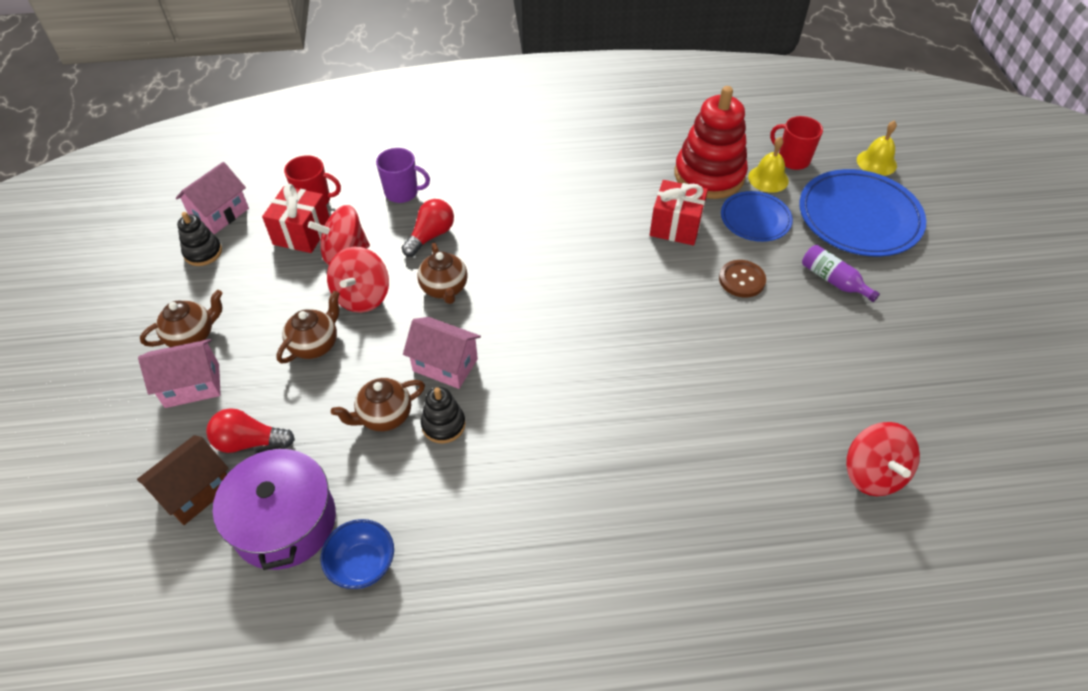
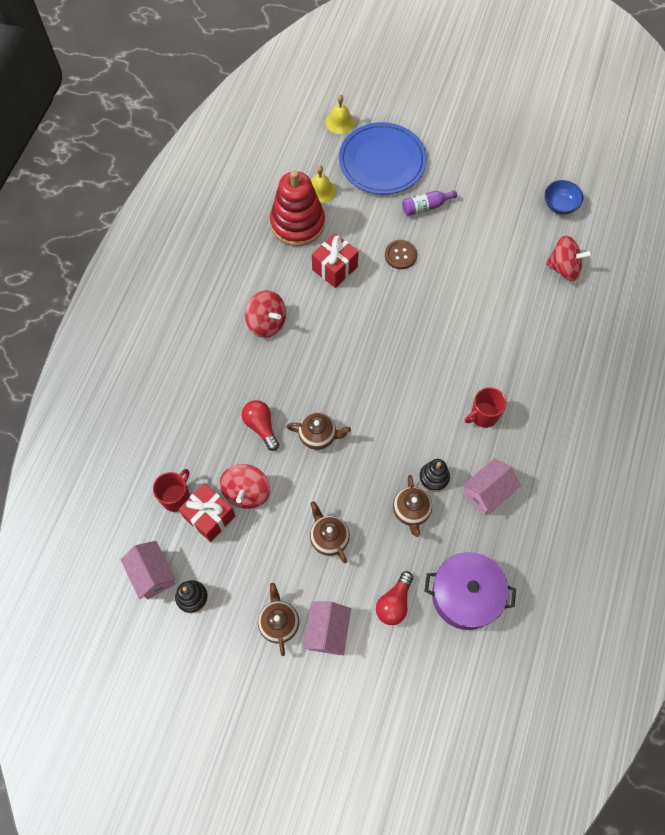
camera: 65 degrees left, 15 degrees up
(196, 491) = (419, 646): brown house -> none
(362, 296) = (298, 493): red spinning top -> red spinning top (267, 323)
(362, 564) = (513, 557): blue bowl -> blue bowl (560, 205)
(402, 193) = (203, 430): purple mug -> none
(445, 365) = (386, 459): pink house -> pink house (487, 492)
(755, 219) = (353, 219): blue plate -> none
(792, 159) = (310, 167): red mug -> red mug (483, 415)

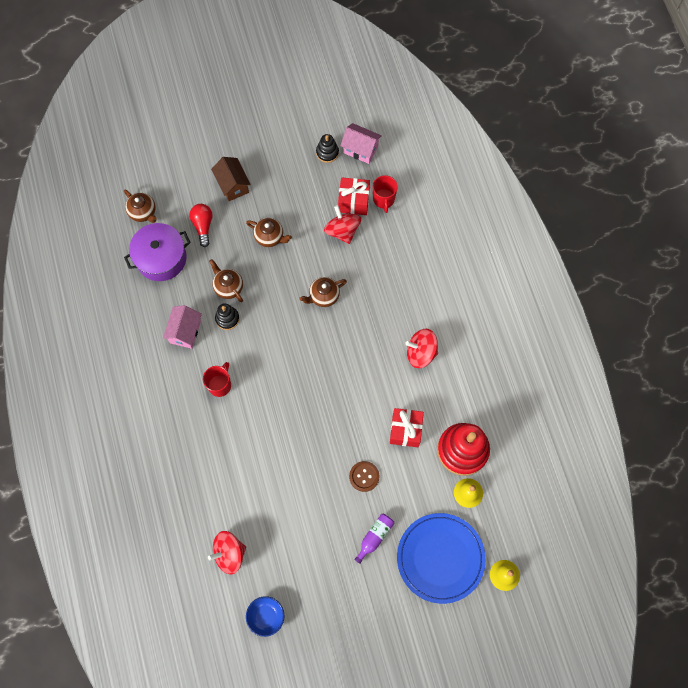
camera: 145 degrees right, 5 degrees up
(261, 426) = (366, 277): red light bulb -> none
(279, 623) = (265, 172): brown teapot -> brown teapot (143, 212)
(327, 631) = (233, 185): pink house -> brown house

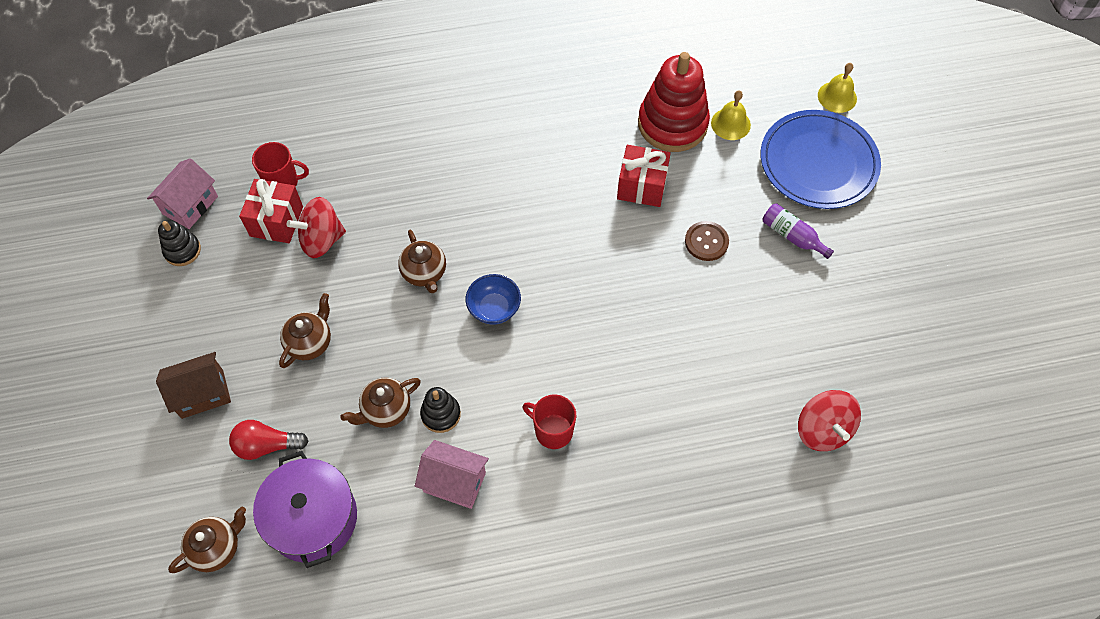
camera: 85 degrees left, 10 degrees down
(266, 616) = (912, 383): blue bowl -> blue bowl (494, 308)
(421, 353) = (530, 158): red spinning top -> none

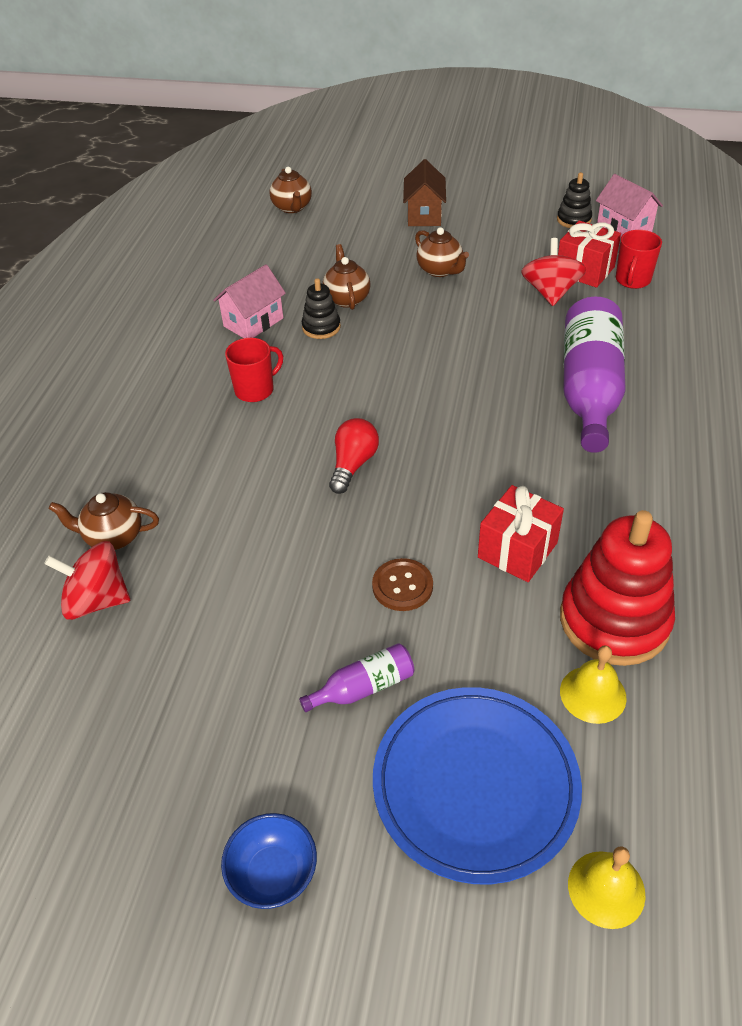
camera: 115 degrees right, 15 degrees down
(267, 445) = (358, 237): red light bulb -> red light bulb (353, 464)
(312, 518) = (281, 249): purple pot -> none
(424, 273) = (479, 347): brown teapot -> brown teapot (113, 537)
(453, 182) = (589, 390): none -> purple bottle
(494, 308) = (411, 383): blue bowl -> blue bowl (273, 874)

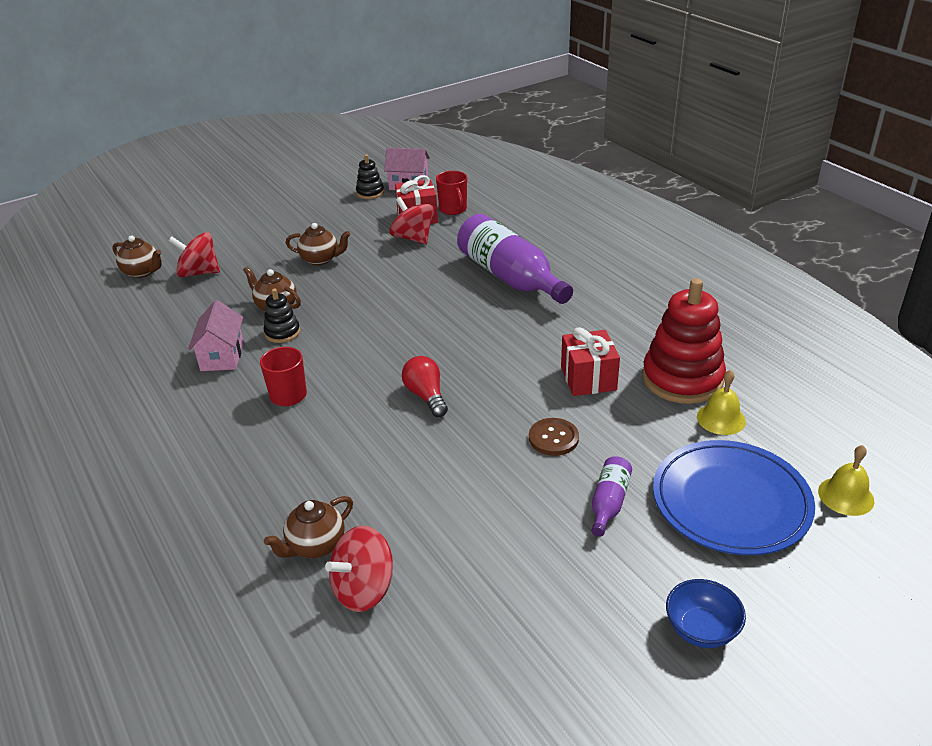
camera: 45 degrees left, 10 degrees down
(330, 231) = (199, 273): none -> red spinning top
(424, 215) = (260, 232): brown house -> none

